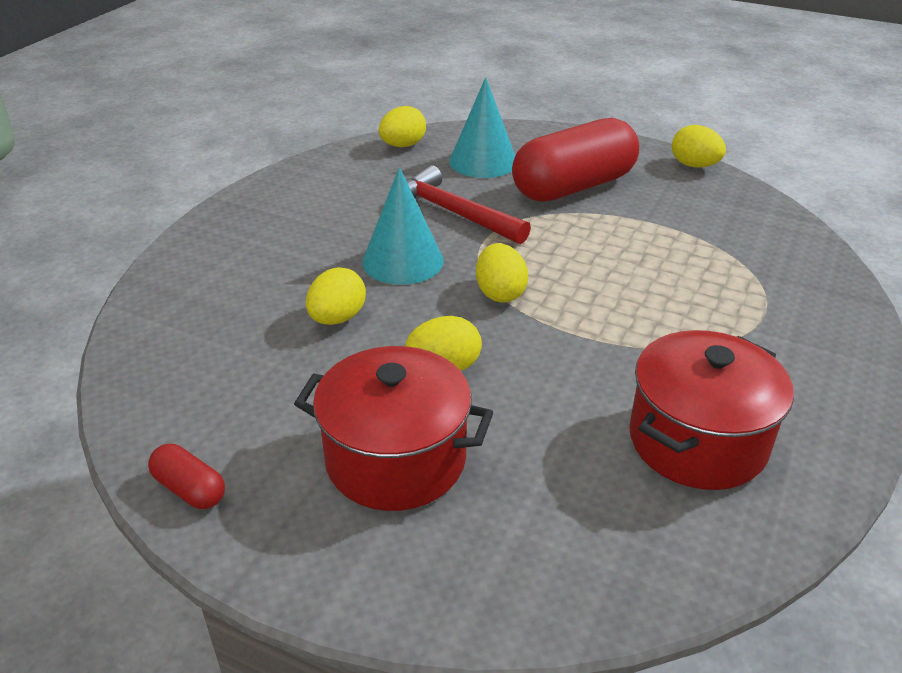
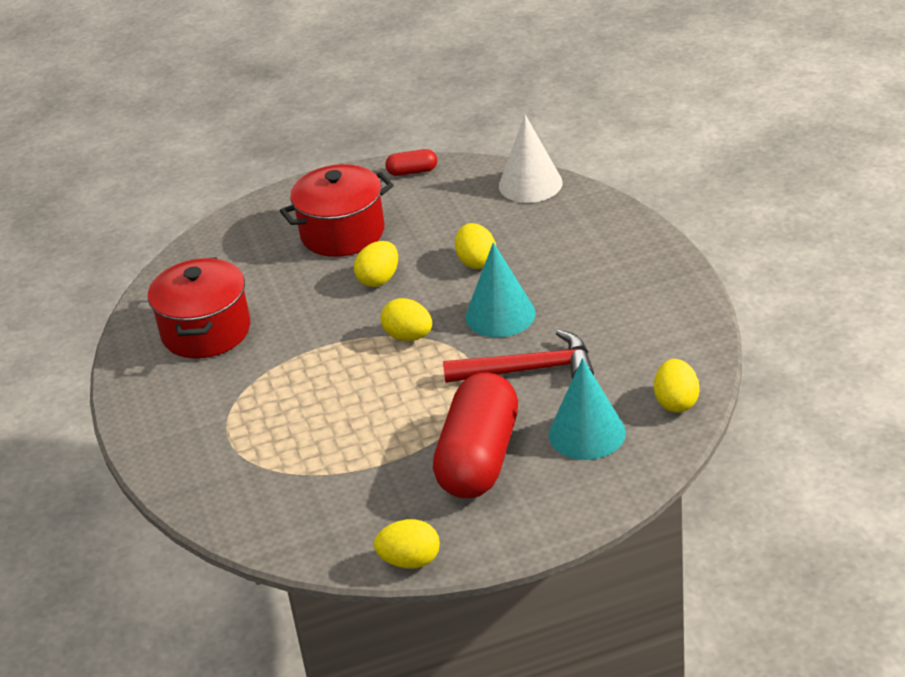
camera: 140 degrees right, 0 degrees up
(143, 362) = (530, 184): none -> white cone

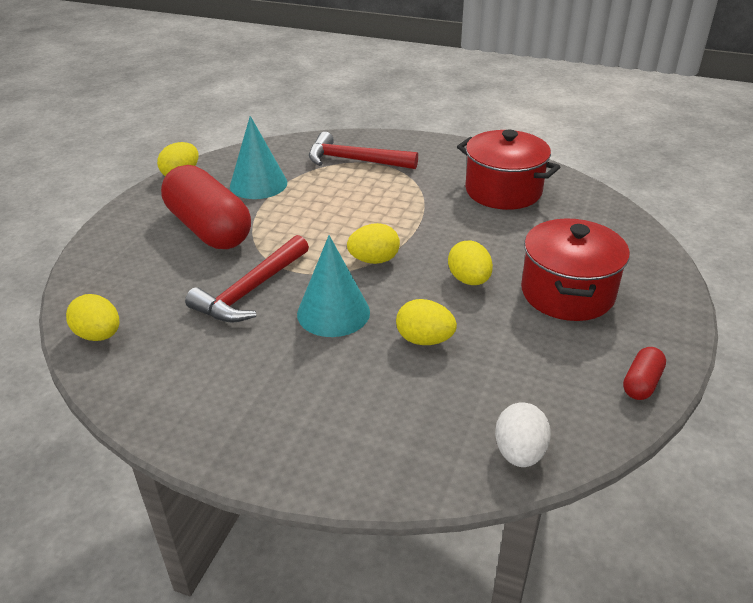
camera: 125 degrees right, 0 degrees up
(238, 456) = (354, 160): none -> red hammer
(530, 184) = (519, 453): white cone -> white egg
(587, 433) = (150, 278): turquoise cone -> turquoise cone (258, 184)

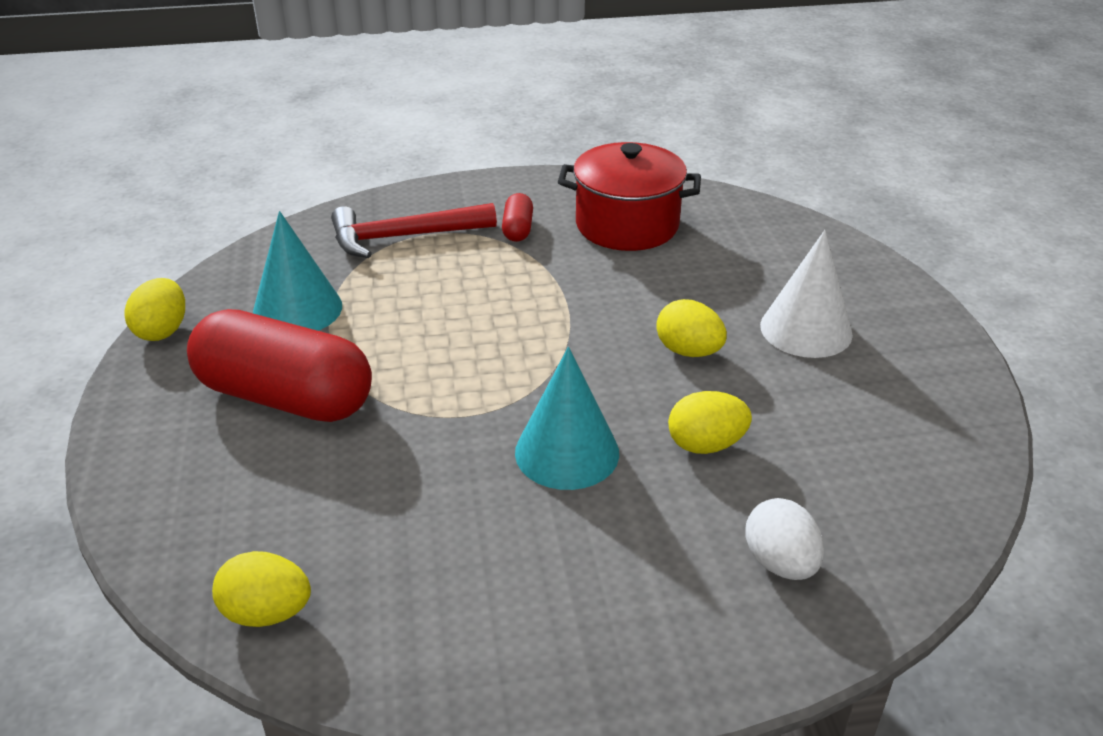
camera: 30 degrees left, 0 degrees up
(250, 291) = (430, 464): red hammer -> none
(374, 260) = (553, 365): yellow egg -> none
(519, 453) = (921, 535): white egg -> white egg (780, 563)
(567, 293) = (806, 329): red pot -> white cone
(641, 383) = (964, 406): red capsule -> red capsule (517, 229)

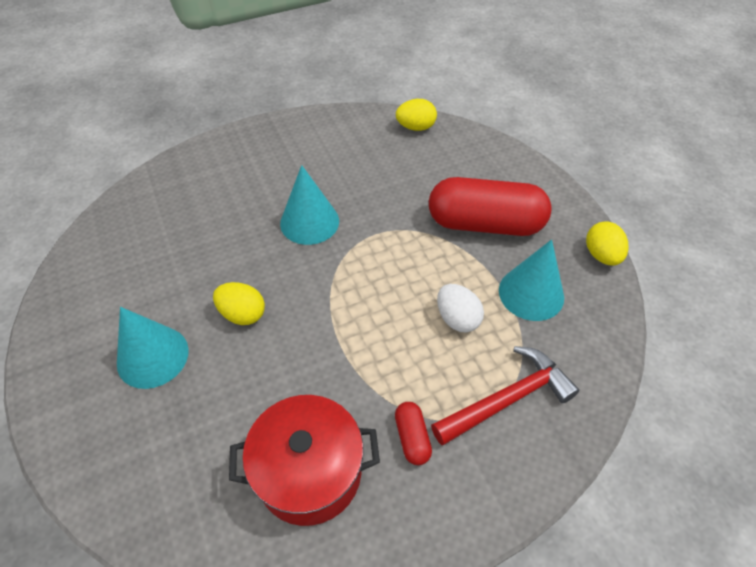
camera: 165 degrees right, 15 degrees up
(706, 445) = (230, 242): yellow egg -> none
(780, 563) = (195, 186): white egg -> white egg (457, 318)
(806, 329) = (152, 356): white cone -> turquoise cone

